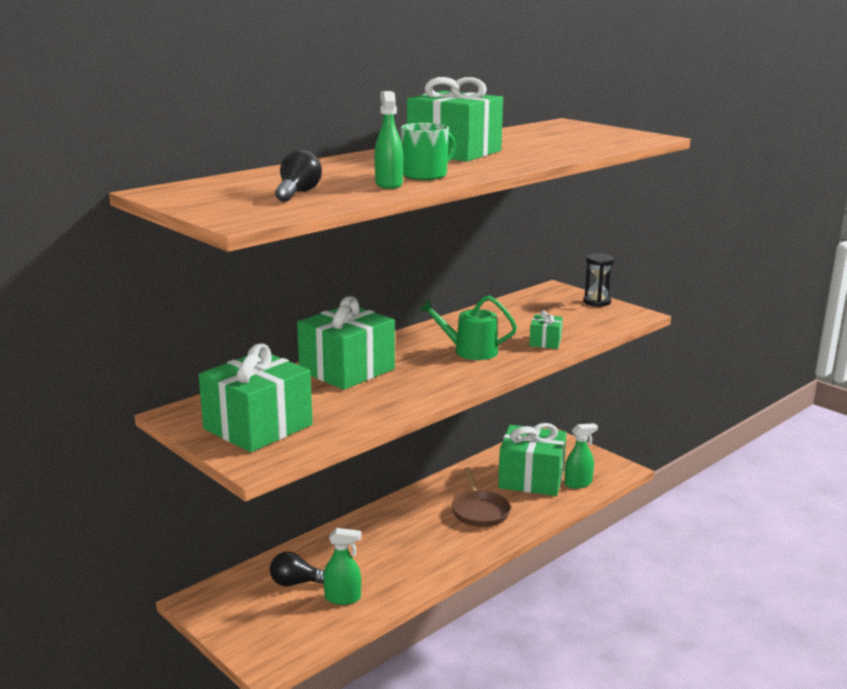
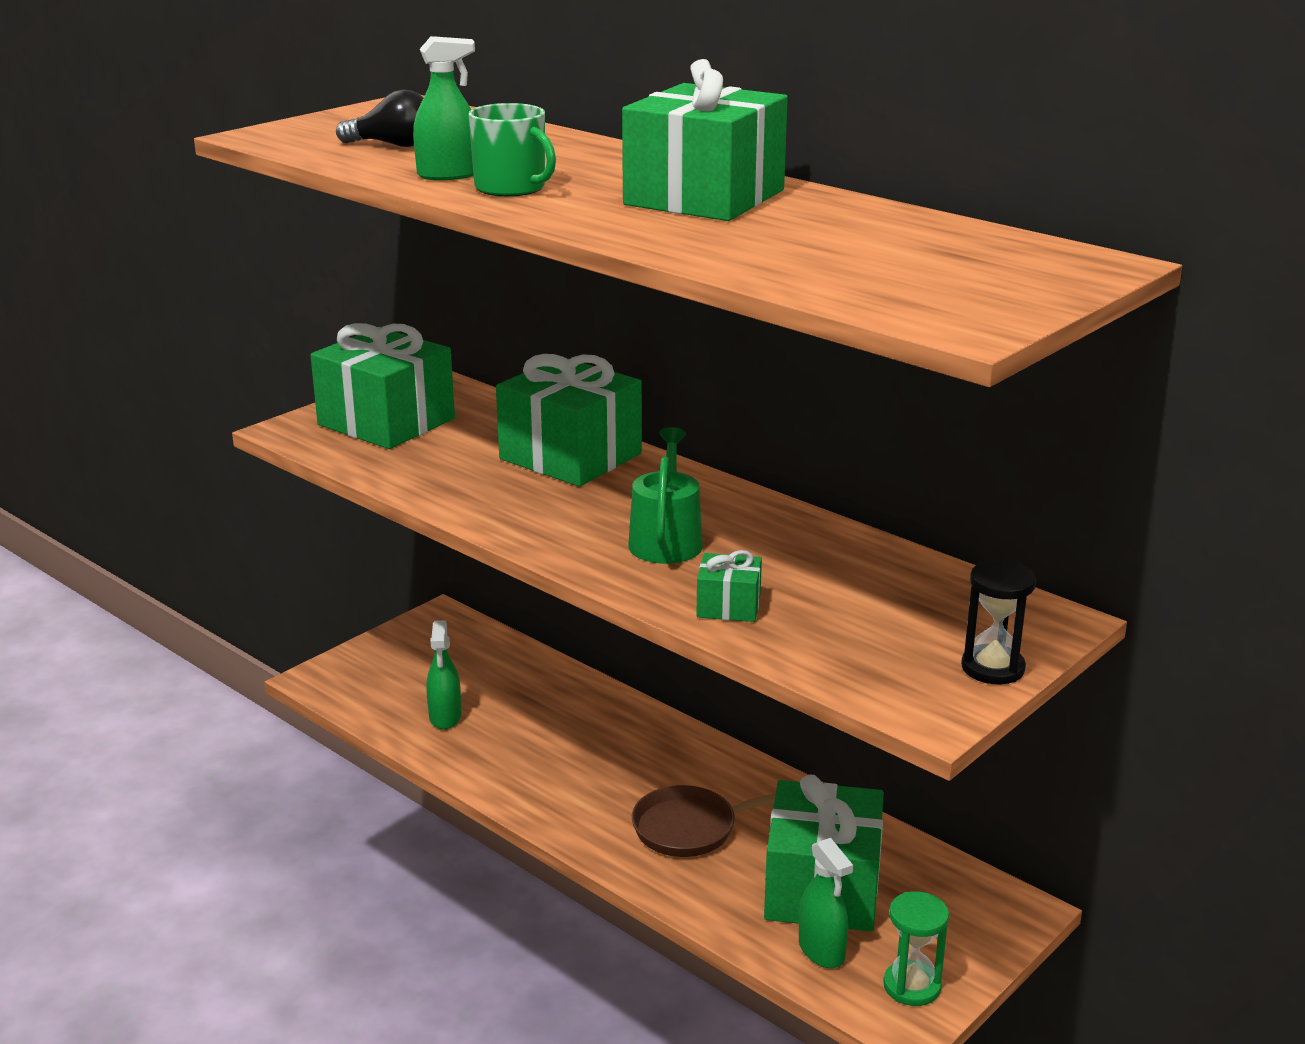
camera: 85 degrees right, 5 degrees up
(296, 583) = (479, 679): black light bulb -> none
(599, 465) = (912, 986): none -> green hourglass

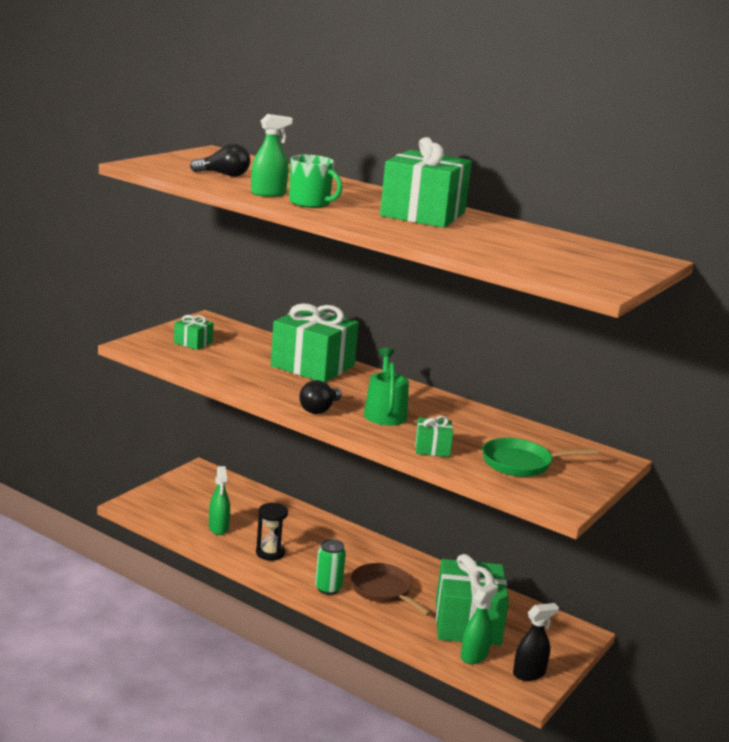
camera: 10 degrees left, 5 degrees down
(386, 422) = (193, 343): green gift -> green gift, size x0.46
(555, 537) = (319, 409): none -> black light bulb
(599, 825) = (328, 588): none -> green can
(691, 828) = (383, 590): brown pan -> brown pan turned 75 degrees clockwise
(821, 951) = (474, 656): green spray bottle -> green spray bottle turned 105 degrees counterclockwise
(880, 632) = (521, 463): none -> green pan
(912, 986) = (529, 673): green hourglass -> black spray bottle
(992, 668) = (587, 482): black hourglass -> black hourglass (270, 553)

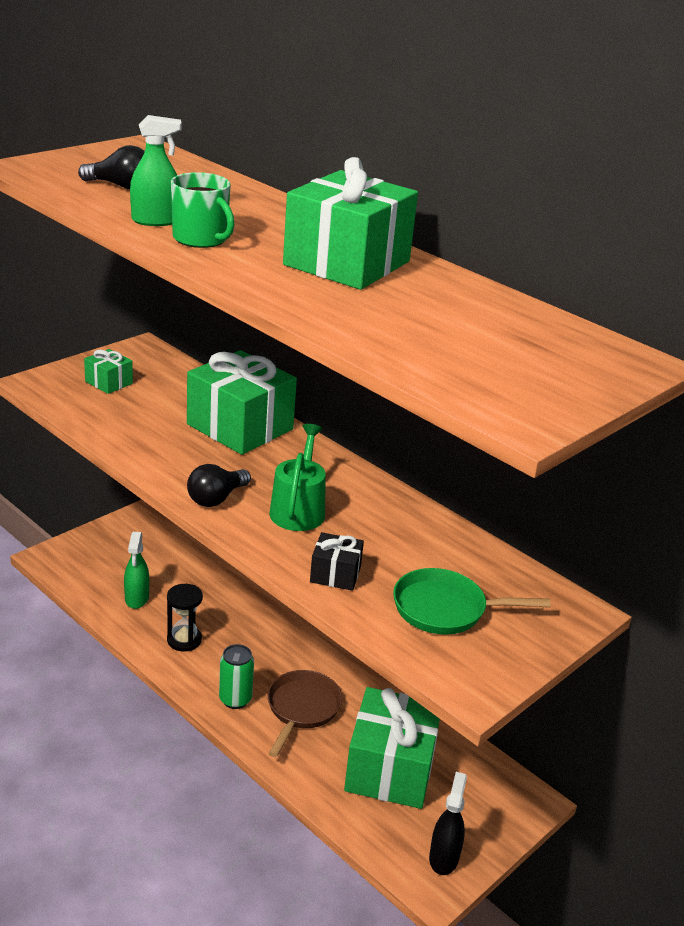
camera: 10 degrees right, 10 degrees up
(383, 590) = (302, 709): brown pan -> brown pan turned 45 degrees clockwise
(432, 448) = (335, 574): green gift -> black gift
(474, 656) = (382, 821): green spray bottle -> none
(529, 673) = (444, 857): black spray bottle -> black spray bottle turned 60 degrees counterclockwise

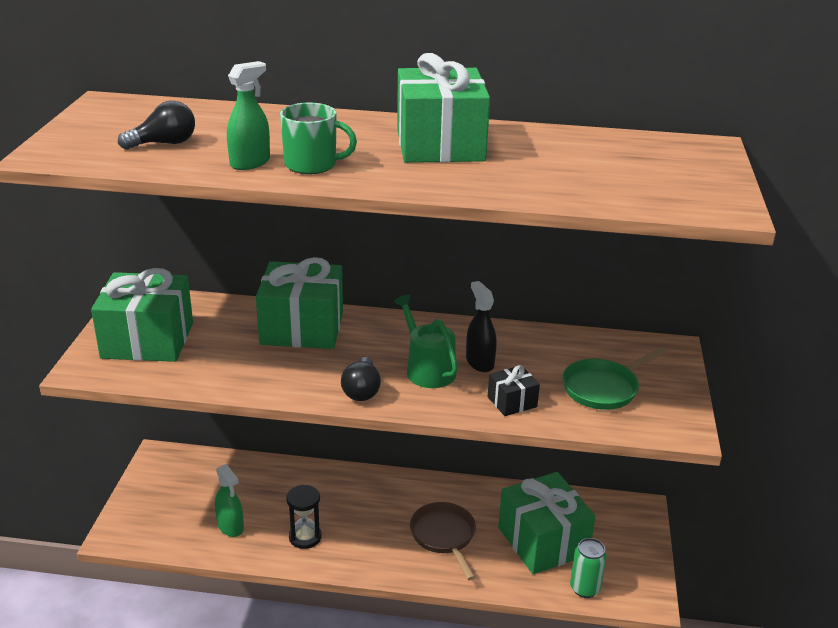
camera: 35 degrees left, 0 degrees up
(109, 382) = (148, 340): green gift -> green gift, size x2.16
(235, 699) = (392, 558): green can -> green can (585, 588)
(444, 857) = (634, 577): black spray bottle -> black spray bottle (479, 362)

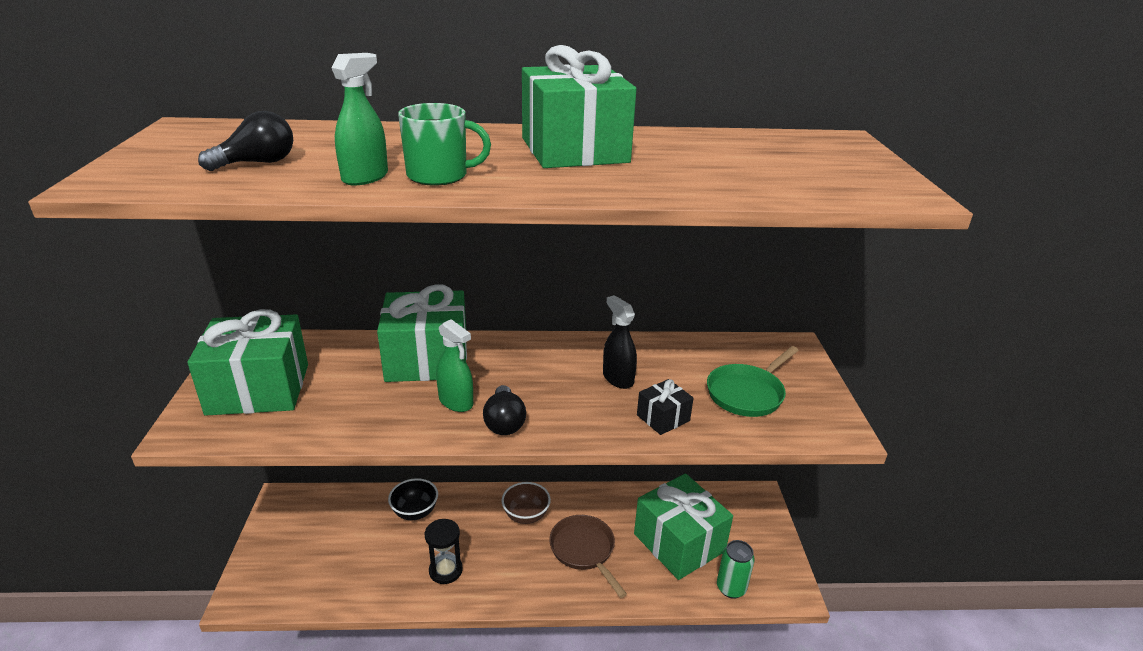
camera: 10 degrees left, 0 degrees up
(230, 527) = (366, 569): green spray bottle -> green spray bottle (456, 402)
(284, 482) = (415, 512): none -> black bowl
(392, 498) = (526, 515): none -> brown bowl
(427, 369) = (567, 391): green watering can -> none

